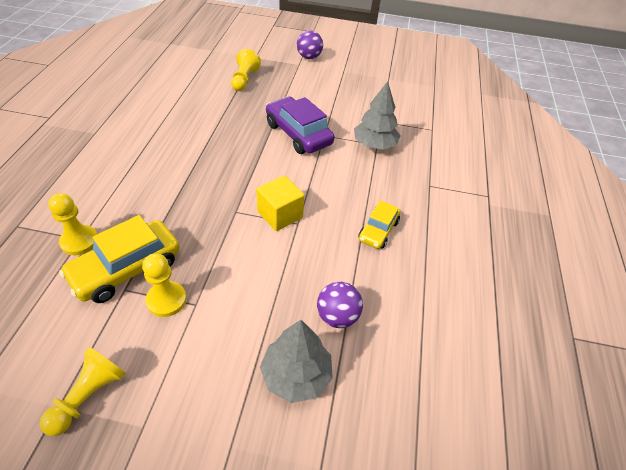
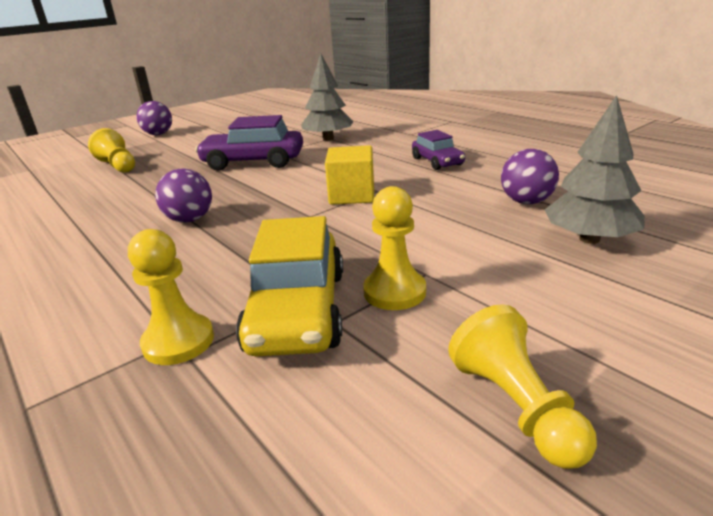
camera: 45 degrees left, 20 degrees down
(195, 163) = (190, 220): none -> purple ball
(378, 231) = (437, 162): yellow car -> purple car

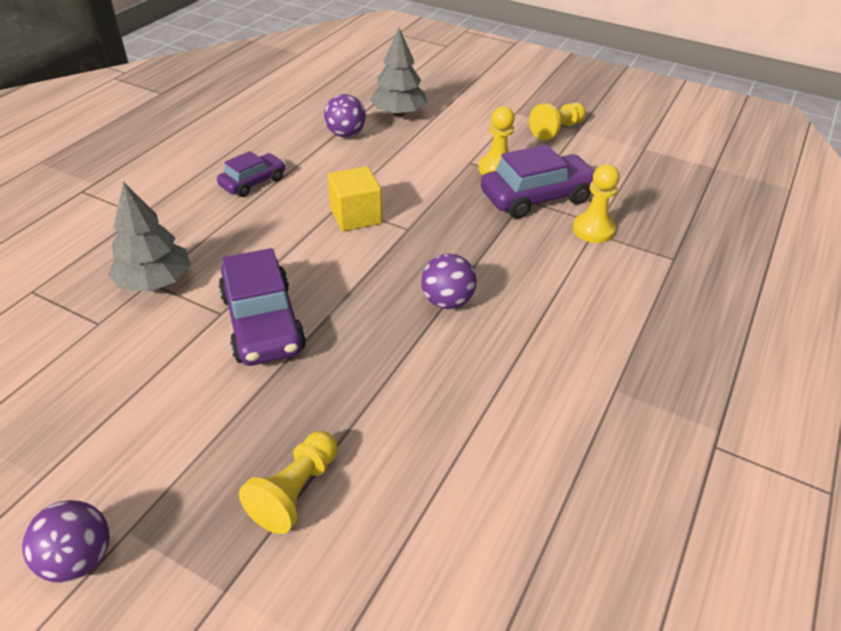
camera: 115 degrees left, 15 degrees up
(298, 310) = (537, 197): yellow car -> purple car

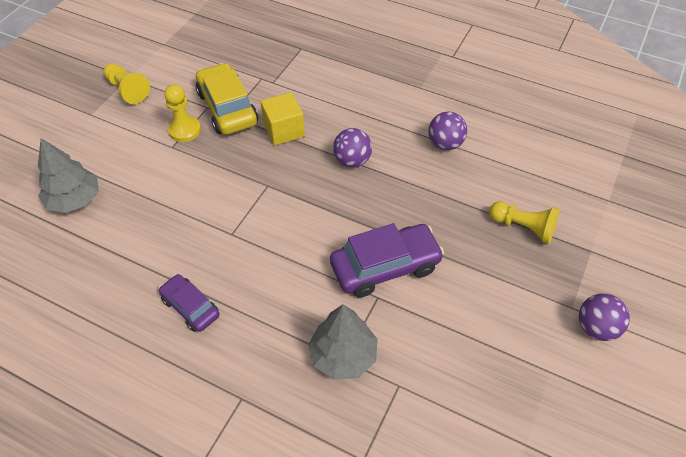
camera: 90 degrees left, 10 degrees up
(345, 134) = (108, 240): purple ball -> purple ball (445, 144)
(355, 216) = (249, 221): yellow cube -> yellow cube (284, 130)
(537, 197) = (227, 108): purple car -> yellow car
(593, 230) = (270, 82): yellow pawn -> none

